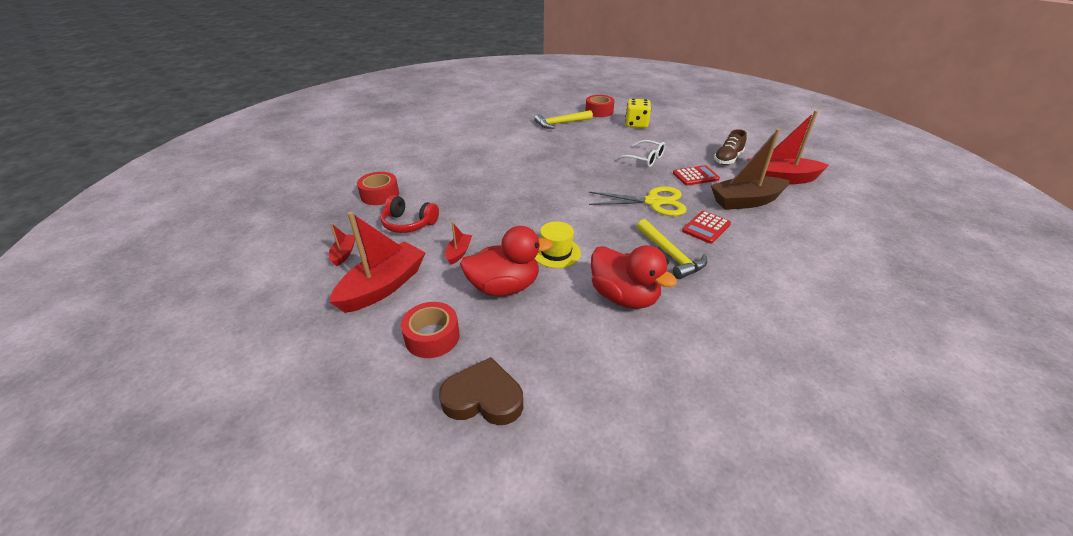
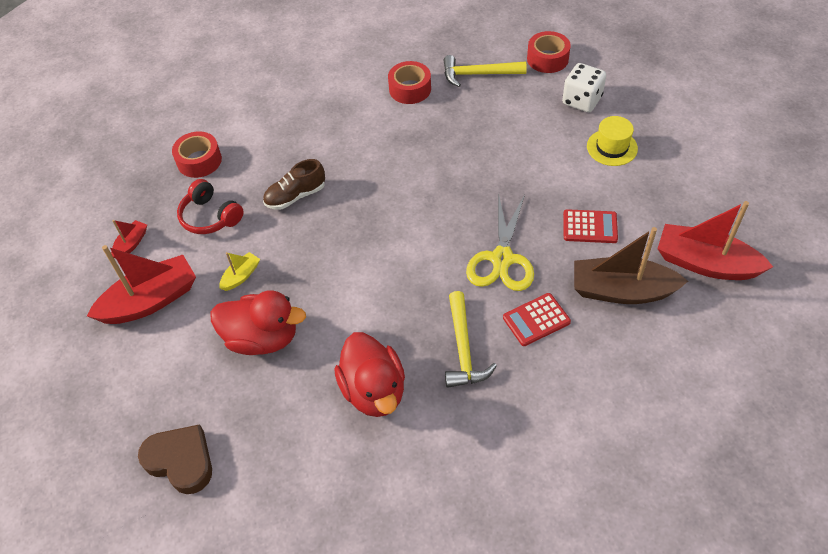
camera: 25 degrees right, 15 degrees up
(432, 337) = (168, 378): red tape -> red tape (410, 89)
(459, 253) = (241, 276): red boat -> yellow boat
(556, 252) = (340, 306): yellow hat -> yellow hat (612, 147)
(636, 124) = (582, 100): yellow dice -> white dice
(644, 159) = (544, 176): white glasses -> none
(653, 202) = (502, 259): yellow scissors -> yellow scissors turned 75 degrees clockwise
(727, 159) = (660, 205): brown shoe -> brown shoe (295, 196)

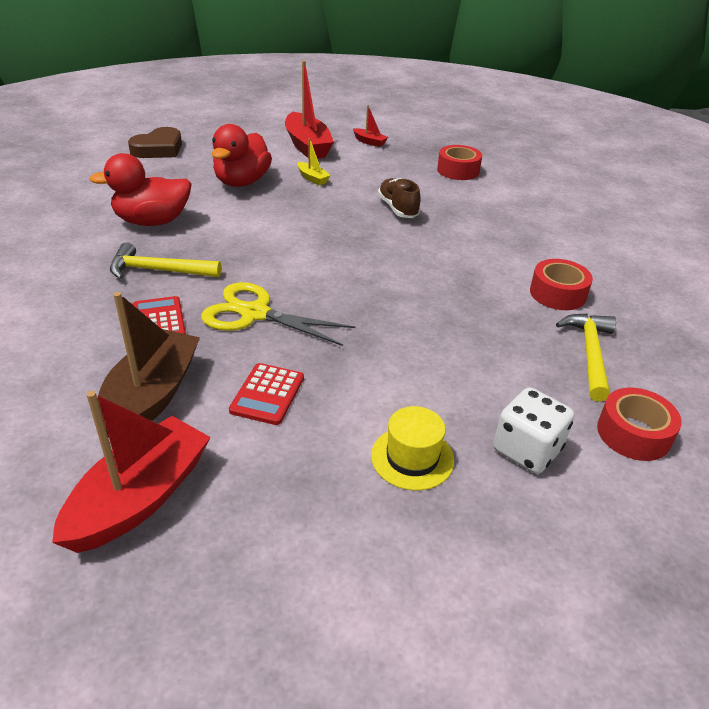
camera: 95 degrees right, 15 degrees down
(210, 216) = (386, 171): red headphones -> none

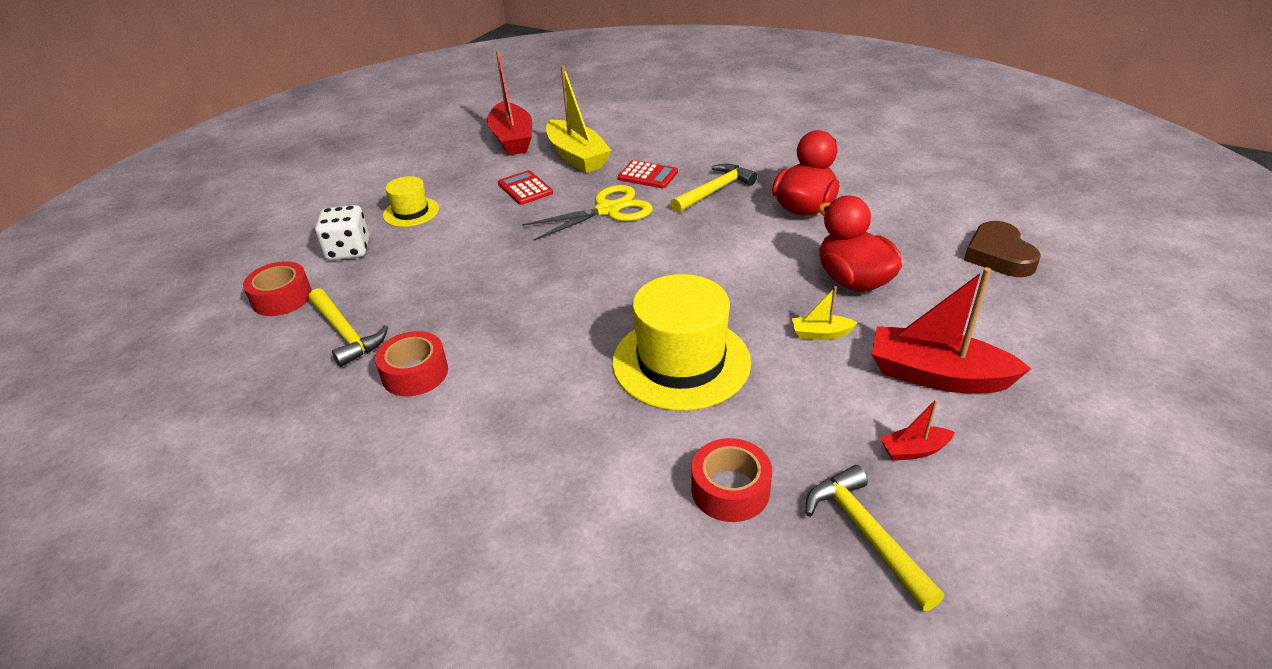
camera: 135 degrees right, 0 degrees up
(151, 396) = (577, 157): brown boat -> yellow boat
(398, 209) = (681, 362): brown shoe -> yellow hat
(431, 142) = (866, 534): none -> yellow hammer

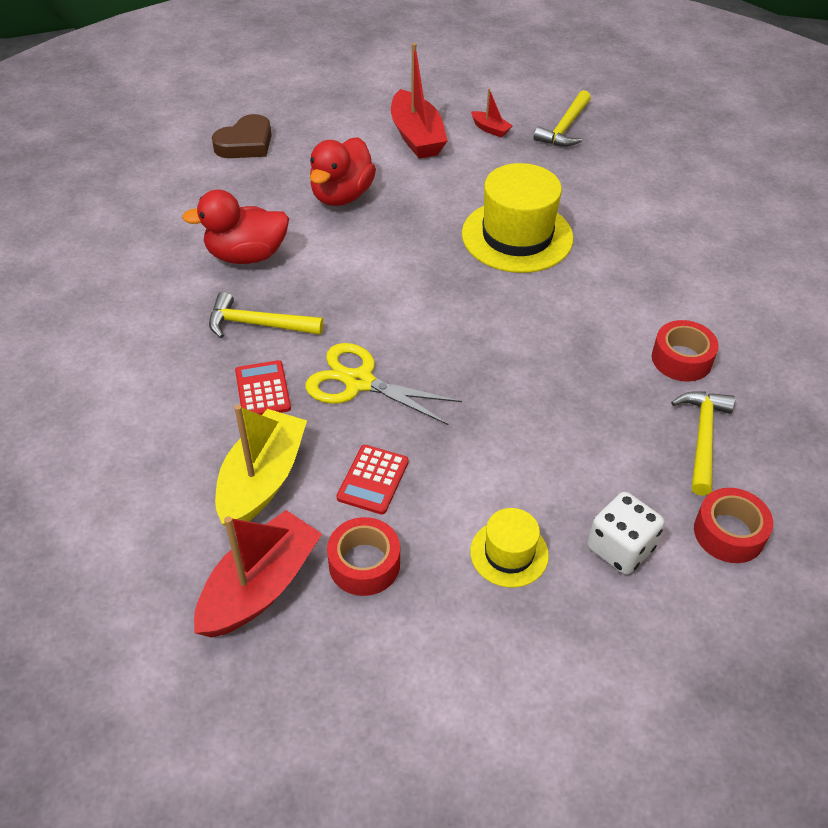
camera: 130 degrees left, 10 degrees up
(730, 490) = (592, 175): red tape -> red tape (364, 564)
(821, 334) = (422, 189): yellow boat -> none

